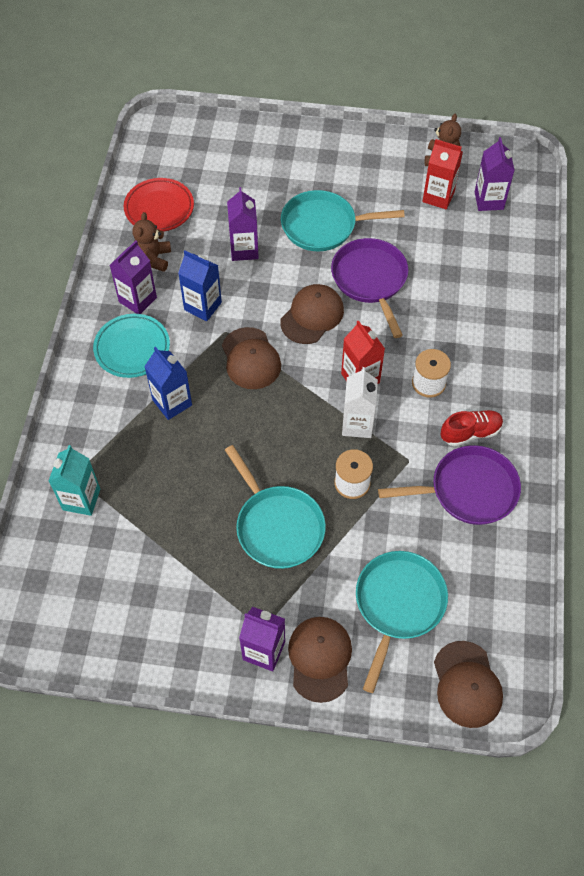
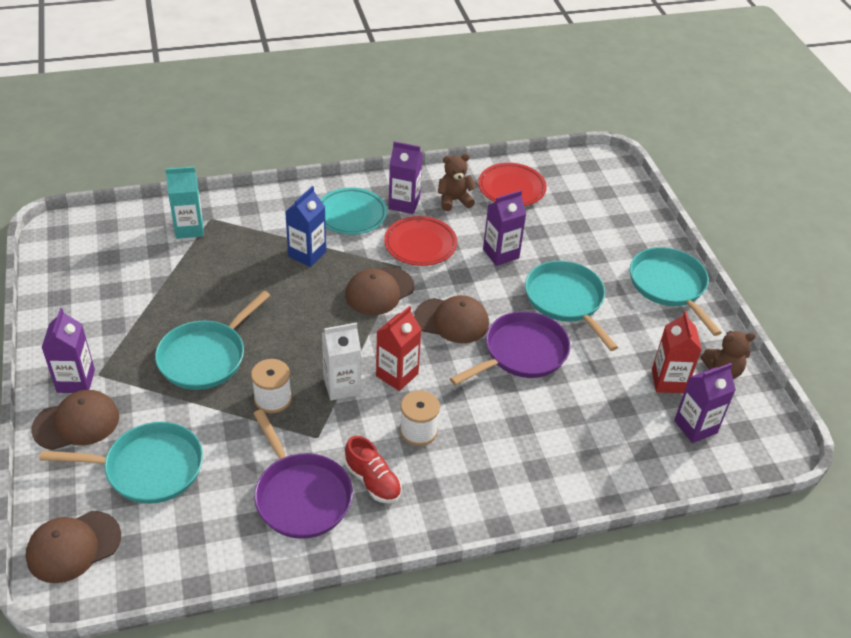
camera: 65 degrees right, 15 degrees down
(203, 306) = (420, 244): blue carton -> red plate
(336, 150) = (669, 286): none -> turquoise pan

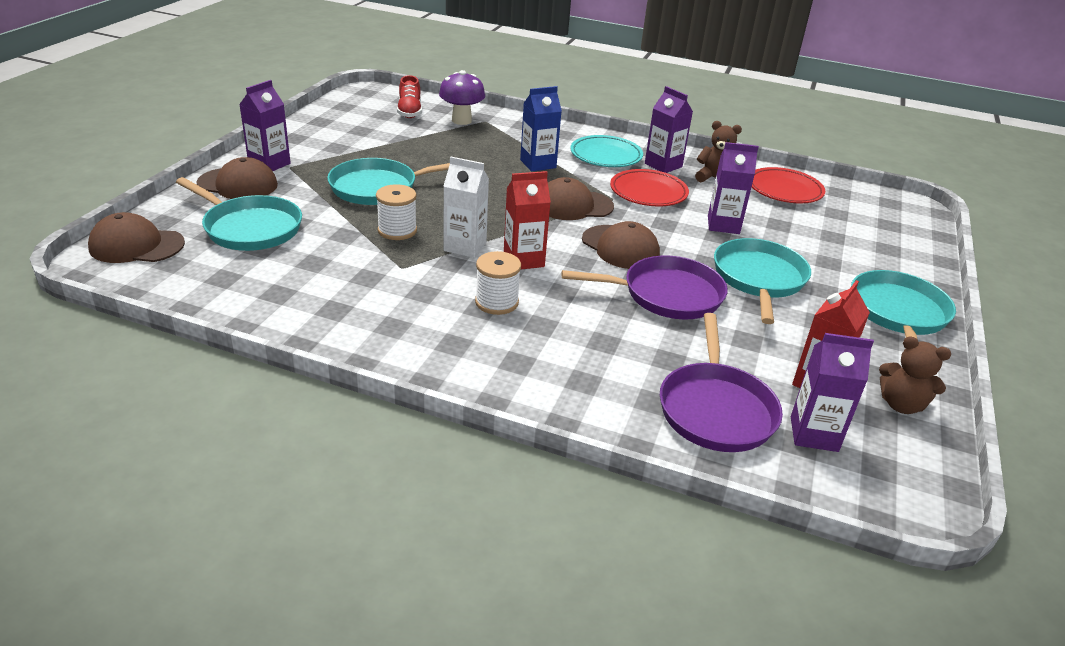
camera: 35 degrees right, 10 degrees down
(189, 229) = (461, 120): turquoise carton -> purple mushroom
(301, 496) = (339, 296): purple pan -> purple pan (716, 409)
(373, 481) = (412, 315): red shoe -> red shoe (409, 112)

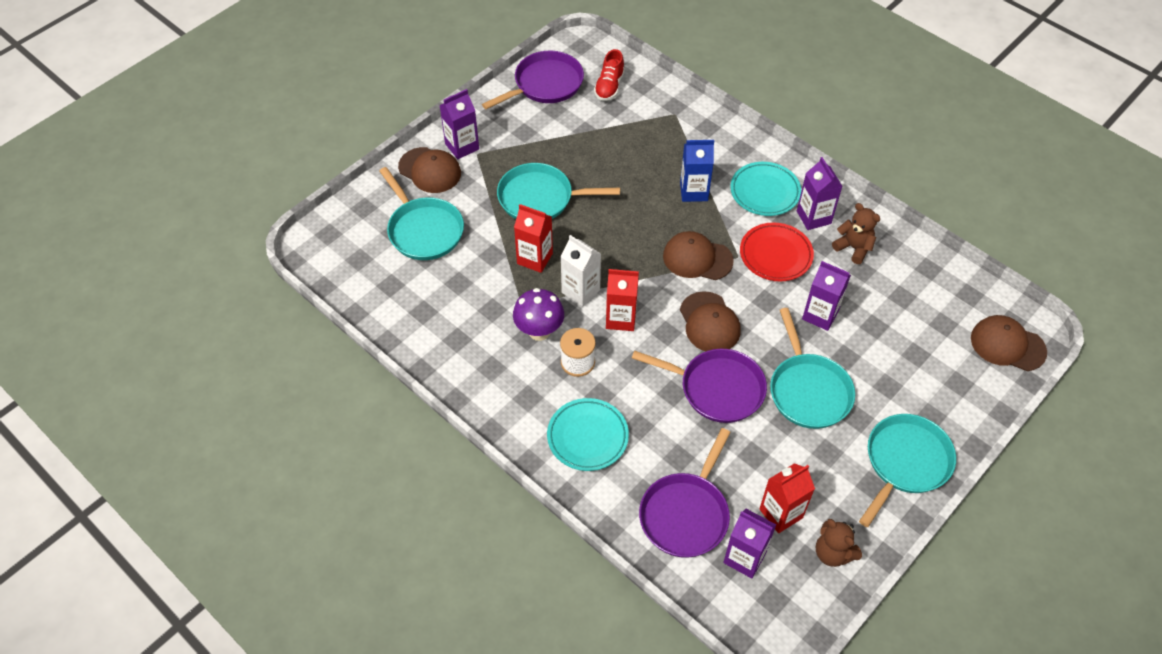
camera: 25 degrees right, 20 degrees up
(136, 245) = (339, 233): brown cap -> brown cap (1007, 345)
(342, 116) = (545, 84): none -> purple pan
(397, 230) = (535, 258): white spool -> red carton
(461, 120) = (652, 109): purple mushroom -> purple mushroom (539, 331)
(550, 364) = (587, 437): none -> turquoise plate
(759, 279) = (808, 390): turquoise pan -> turquoise pan turned 135 degrees clockwise
(784, 190) = (913, 279): red plate -> none

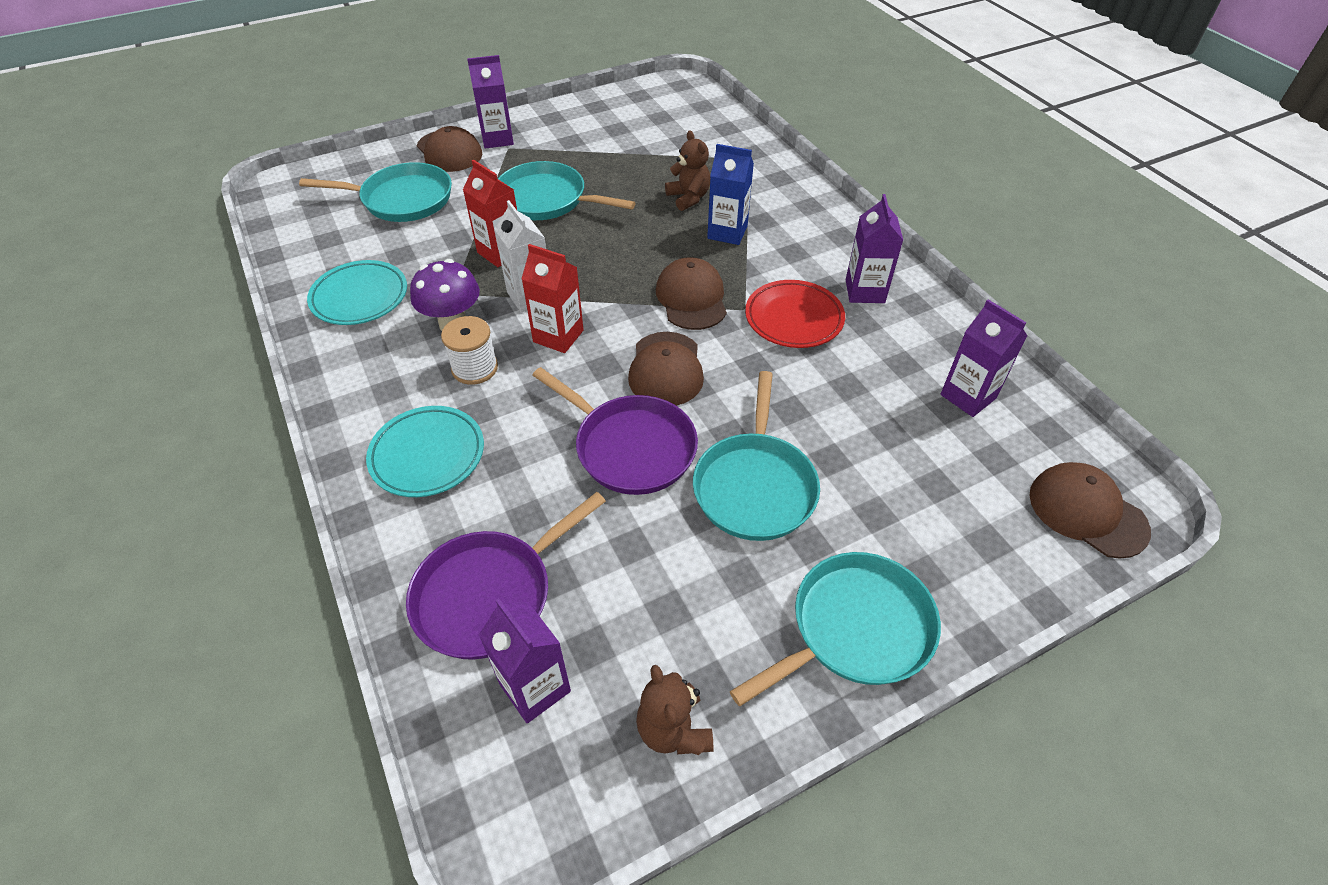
camera: 20 degrees right, 5 degrees down
(424, 230) = (402, 199): turquoise pan -> turquoise pan turned 75 degrees counterclockwise
(545, 84) = (621, 107): purple pan -> none
(609, 86) = (689, 122): red shoe -> none
(697, 258) = (691, 298): brown cap -> brown cap turned 45 degrees clockwise
(764, 192) = (815, 252): turquoise plate -> turquoise plate (360, 297)
(781, 513) = (625, 640): red carton -> none
(820, 315) = (819, 399): purple carton -> purple carton (968, 396)
(853, 248) = (903, 336): brown teddy bear -> brown teddy bear (688, 198)

